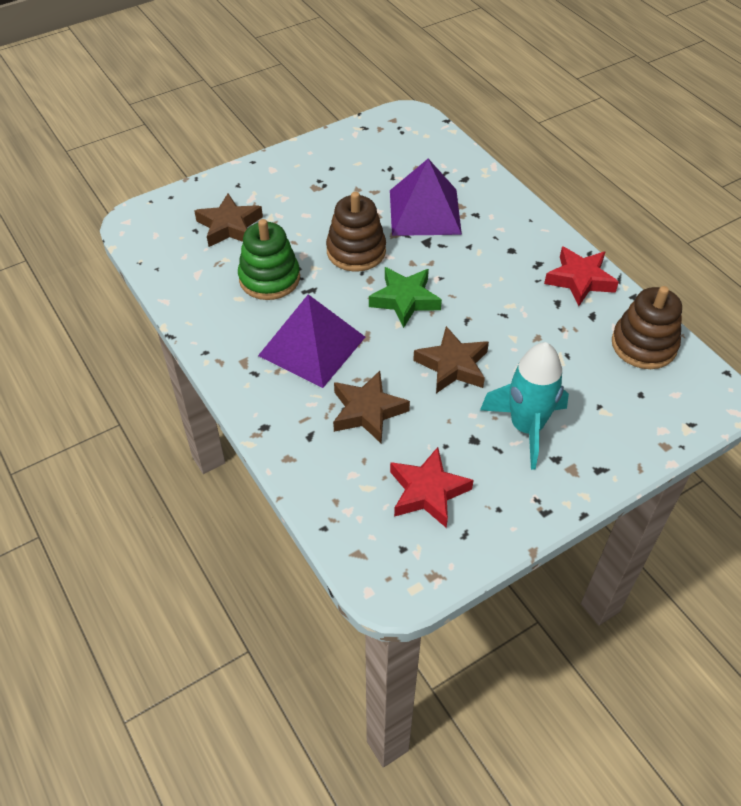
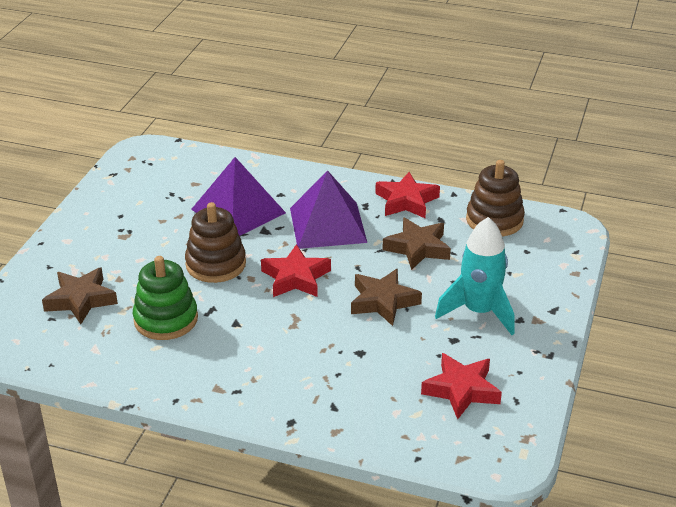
camera: 40 degrees left, 15 degrees down
(312, 346) = (261, 347): purple pyramid -> purple pyramid (328, 225)
(367, 411) = (357, 365): brown star -> brown star (418, 248)
(405, 300) = (296, 278): green star -> red star

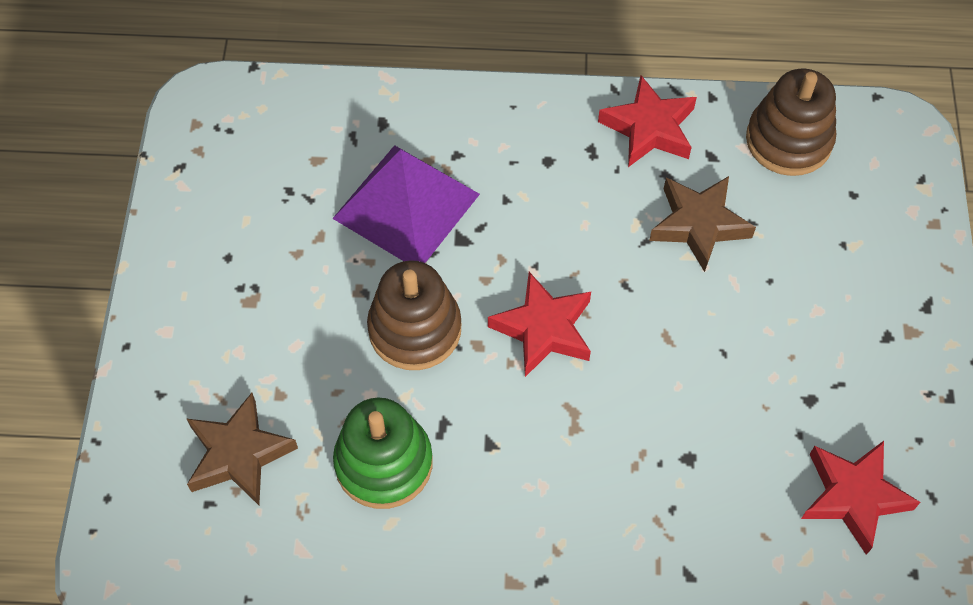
camera: 15 degrees left, 25 degrees up
(328, 225) = (551, 206): purple pyramid -> none
(383, 301) = (686, 347): brown star -> none
(479, 312) = (827, 335): turquoise rocket -> none

